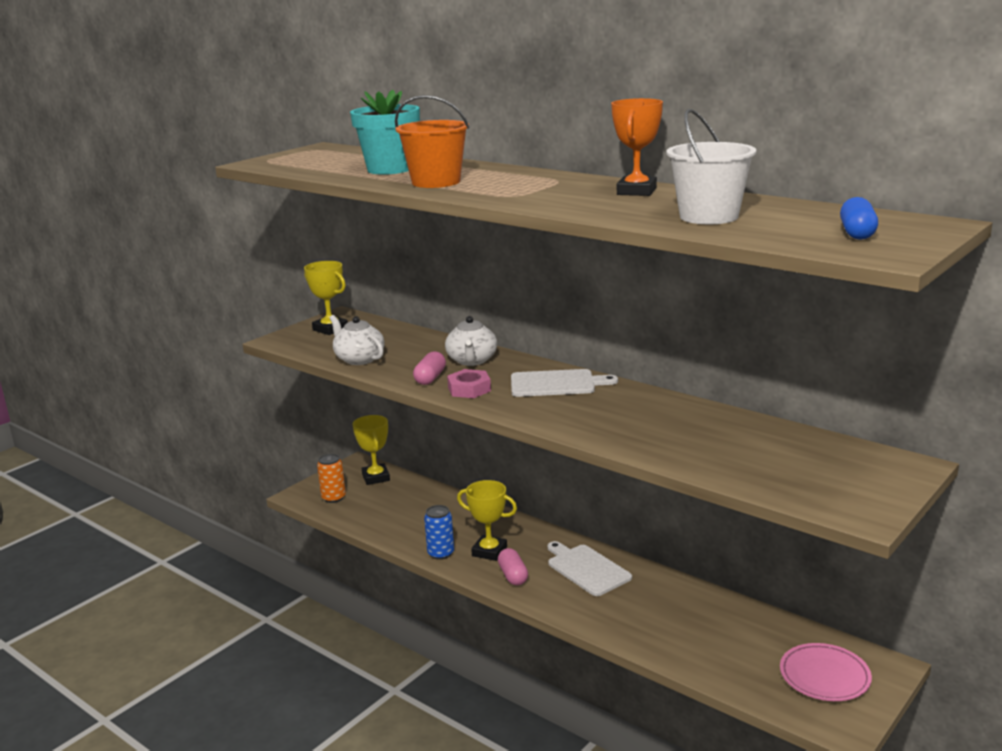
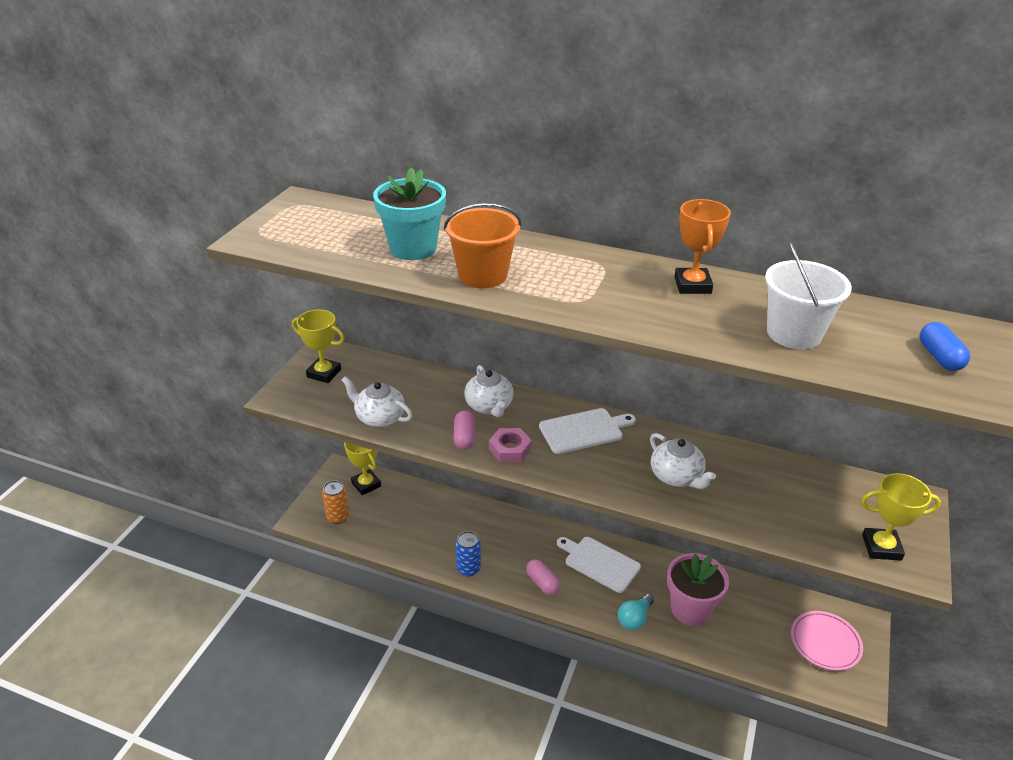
camera: 20 degrees left, 15 degrees up
(489, 551) = (510, 558): yellow trophy -> yellow trophy (881, 547)
(599, 619) = (634, 618): none -> turquoise light bulb
(631, 422) = (676, 476): none -> white teapot
(670, 621) = (690, 609): none -> pink flower pot

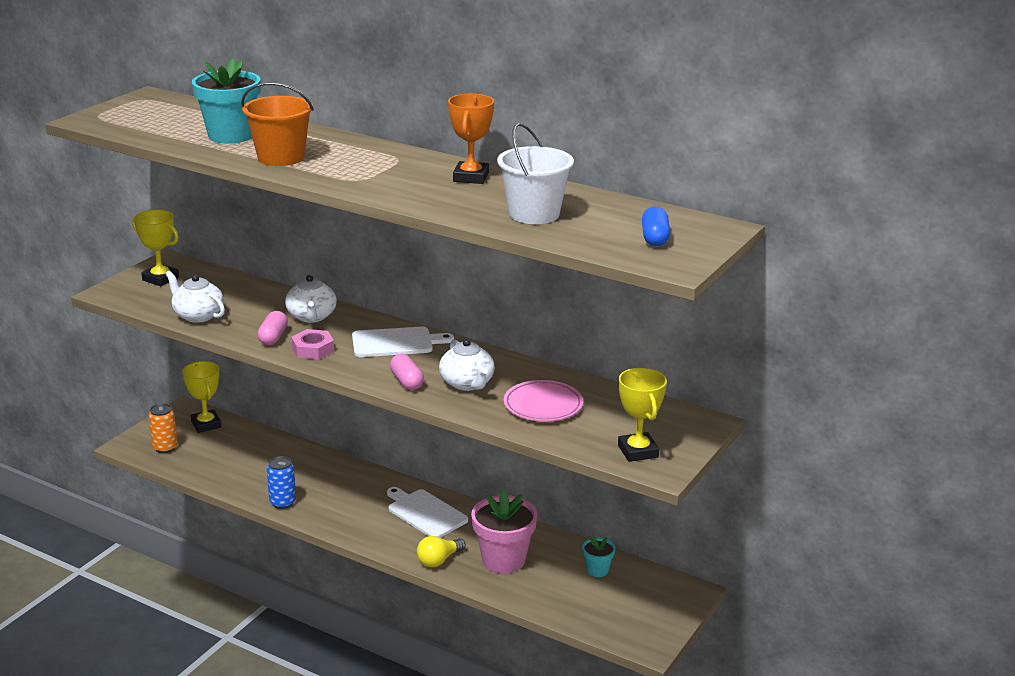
camera: 10 degrees right, 10 degrees down
(542, 583) = (355, 522): pink capsule -> pink capsule (406, 381)
(634, 618) = (439, 560): turquoise light bulb -> yellow light bulb
(775, 609) = (597, 570): none -> turquoise flower pot
(825, 643) = (636, 602): pink plate -> pink plate (543, 405)
(881, 547) = (638, 451): yellow trophy -> yellow trophy turned 60 degrees clockwise

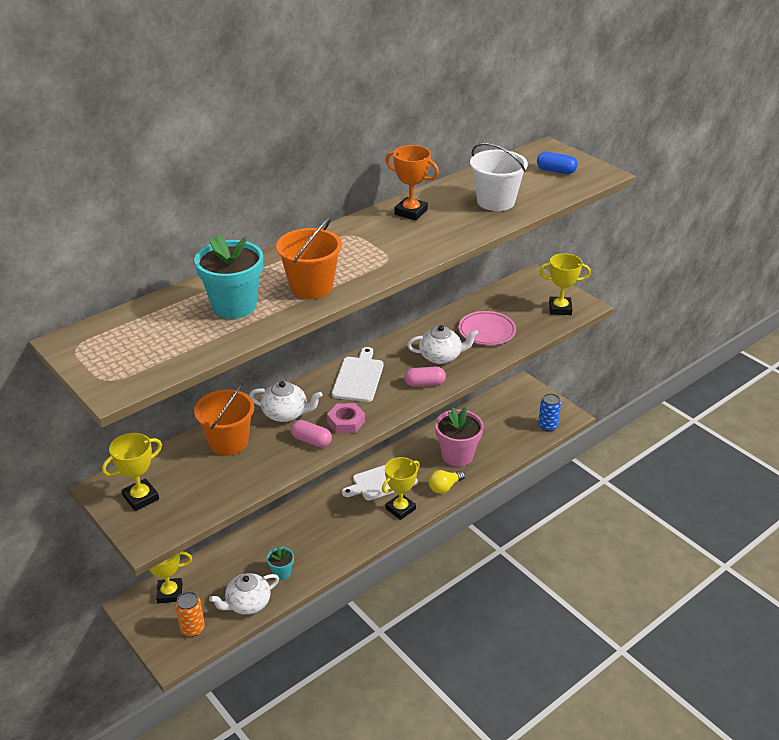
camera: 70 degrees left, 10 degrees up
(198, 315) = (240, 481): white teapot -> white teapot (247, 603)
(253, 299) = (228, 442): none -> orange bucket
(282, 502) = (327, 560): blue can -> blue can (547, 426)
(384, 535) = (400, 509): none -> yellow trophy
(439, 560) = (444, 487): yellow light bulb -> yellow light bulb turned 75 degrees clockwise
(597, 570) = (486, 416): turquoise flower pot -> turquoise flower pot (281, 573)

